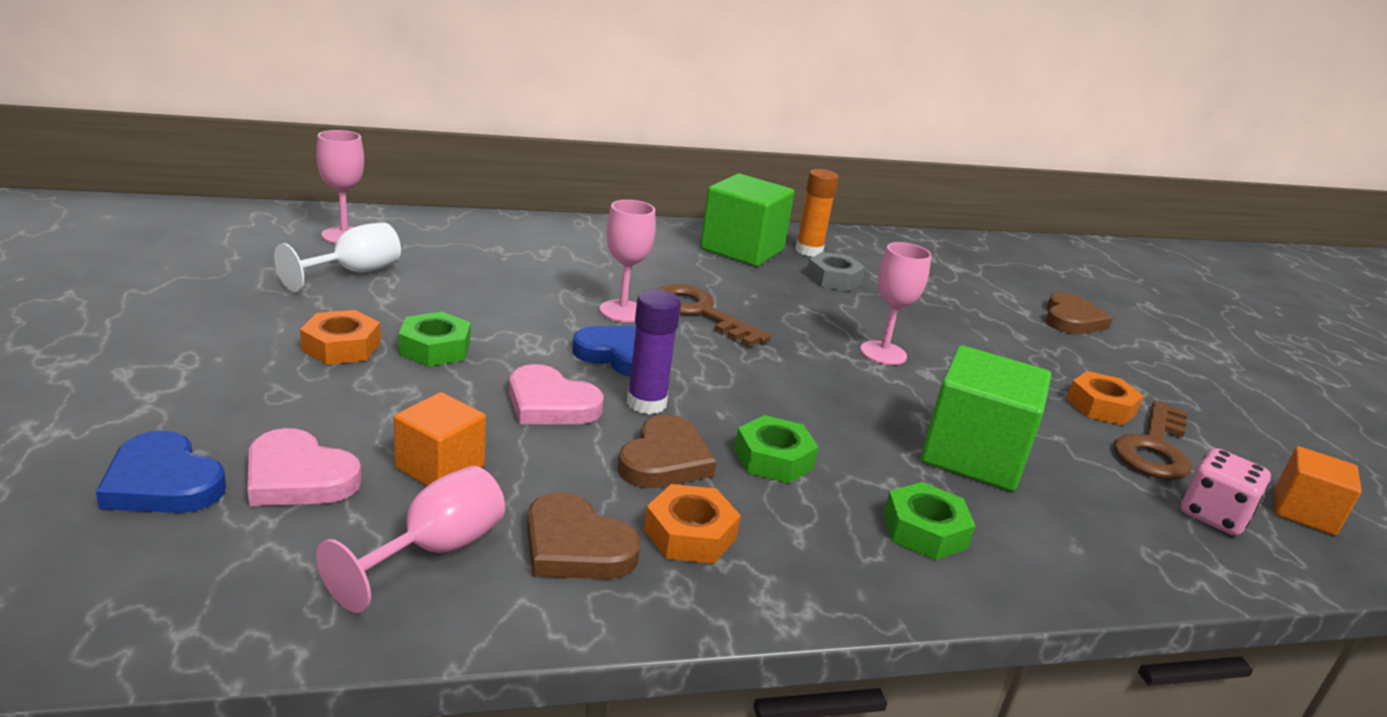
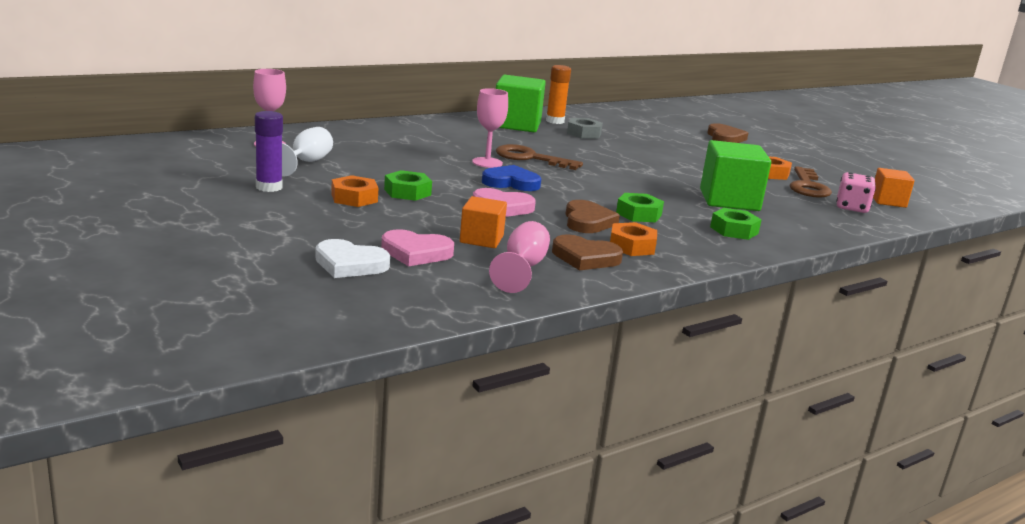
camera: 20 degrees left, 5 degrees down
(163, 482) = (350, 264): blue heart -> white heart
(646, 403) = (551, 201): purple glue stick -> purple glue stick (269, 187)
(883, 353) = (645, 164): pink goblet -> none

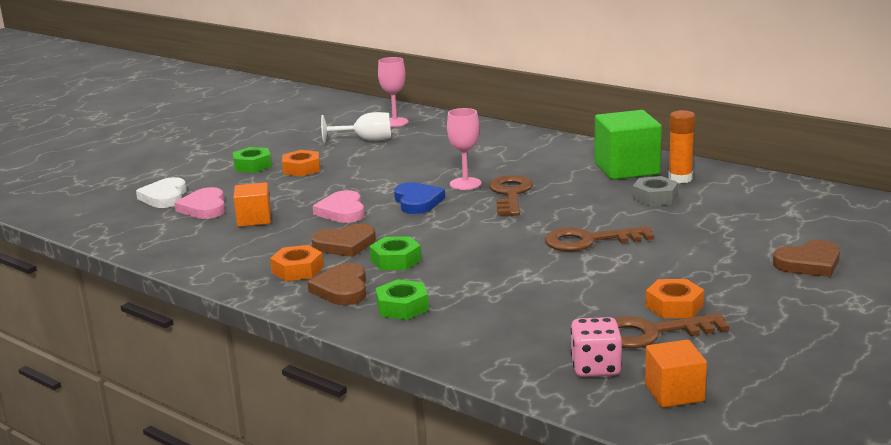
camera: 75 degrees right, 0 degrees up
(269, 187) = (293, 146): purple glue stick -> none
(407, 192) = (338, 178): green nut -> green nut (252, 165)
(522, 268) = (202, 242): pink goblet -> none
(585, 257) = (249, 258): brown heart -> brown heart (342, 289)
(649, 163) = (589, 241): none -> brown key
(729, 200) = (510, 294): green cube -> none

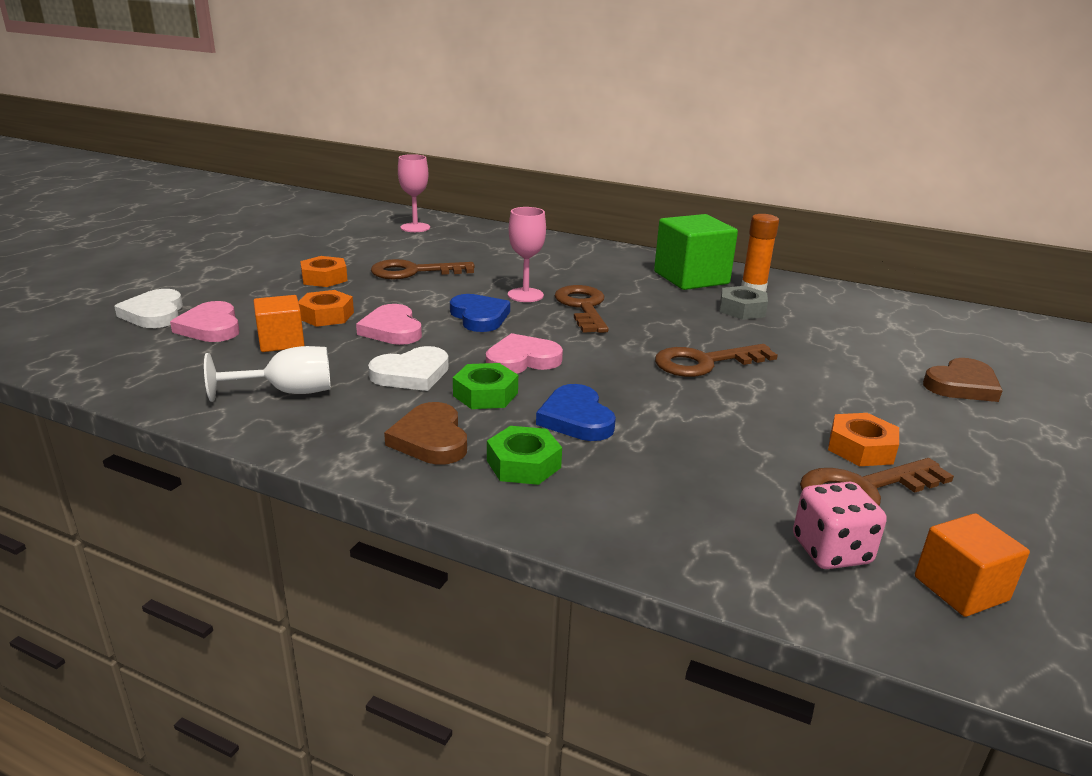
camera: 15 degrees left, 5 degrees up
(252, 165) = (262, 274): green nut -> none
(297, 270) = (360, 412): orange nut -> orange nut (326, 315)
(345, 244) = (411, 374): brown heart -> white heart
(365, 140) = (389, 246): white goblet -> white goblet (287, 392)
(378, 163) = (414, 272): none -> brown key
(436, 236) = (522, 360): none -> pink heart
(457, 279) = (576, 418): none -> blue heart

